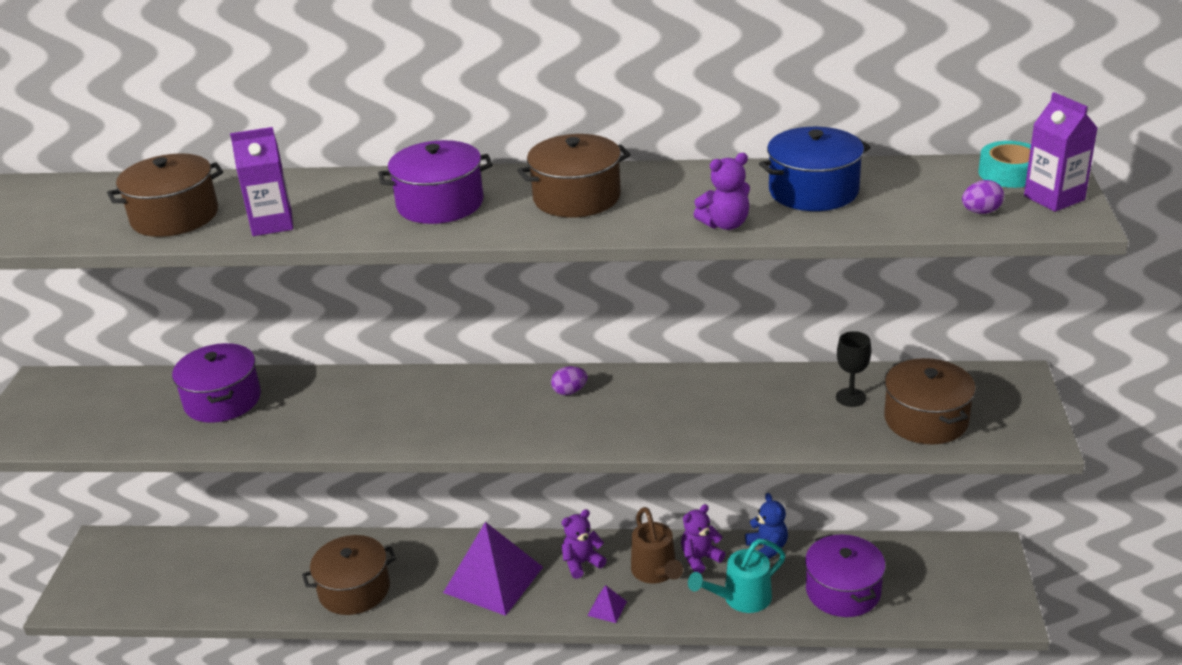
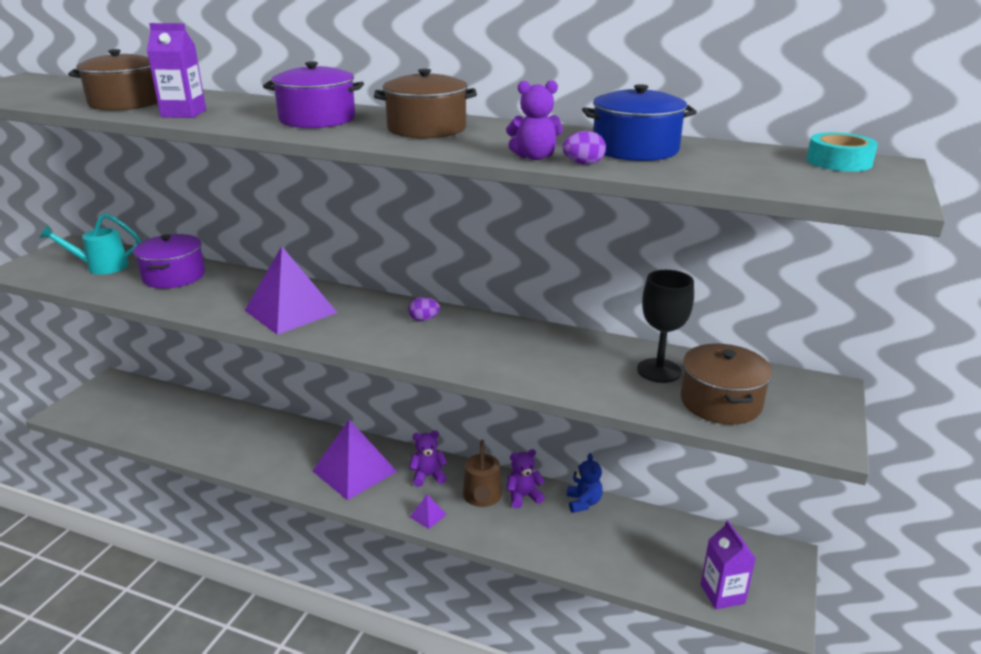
camera: 15 degrees right, 5 degrees down
(354, 589) = (251, 452): brown pot -> none
(408, 416) = (290, 311): none -> purple pyramid
(741, 599) = (541, 537): turquoise watering can -> turquoise watering can (101, 267)
(843, 591) = (633, 554): purple pot -> none
(851, 397) = (659, 370): black goblet -> black goblet, size x1.54
(981, 212) = (790, 180): purple egg -> purple egg (583, 164)
(1054, 198) = (876, 181): purple carton -> purple carton (722, 594)

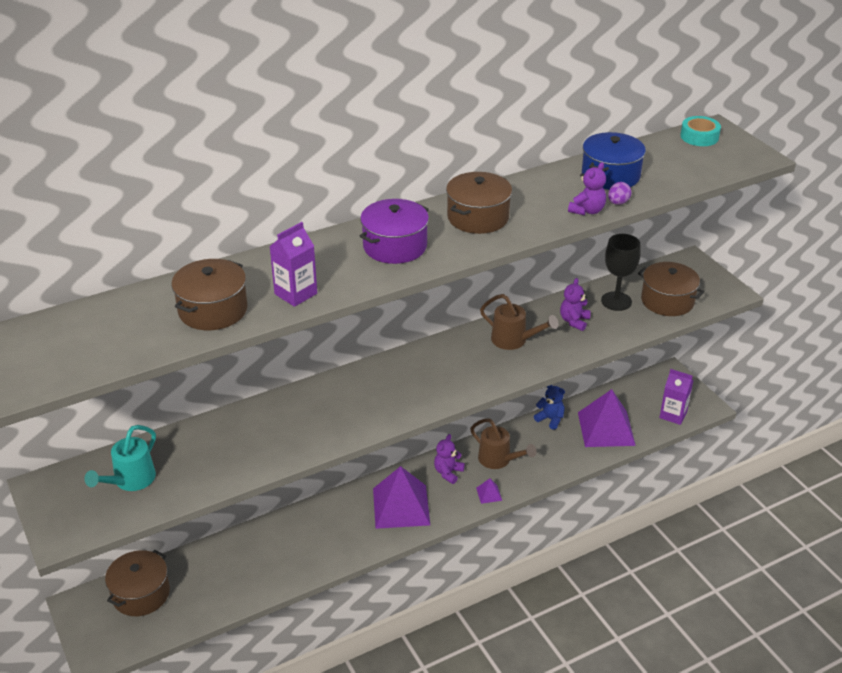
camera: 50 degrees left, 10 degrees up
(140, 399) = (141, 594): none -> brown pot
(174, 276) = (212, 444): purple pot -> none
(290, 311) = (361, 407): purple pyramid -> purple pyramid (606, 428)
(424, 319) = (450, 354): purple egg -> none
(494, 341) = (514, 340): none -> brown watering can
(523, 496) = (517, 441): purple teddy bear -> purple teddy bear (574, 321)

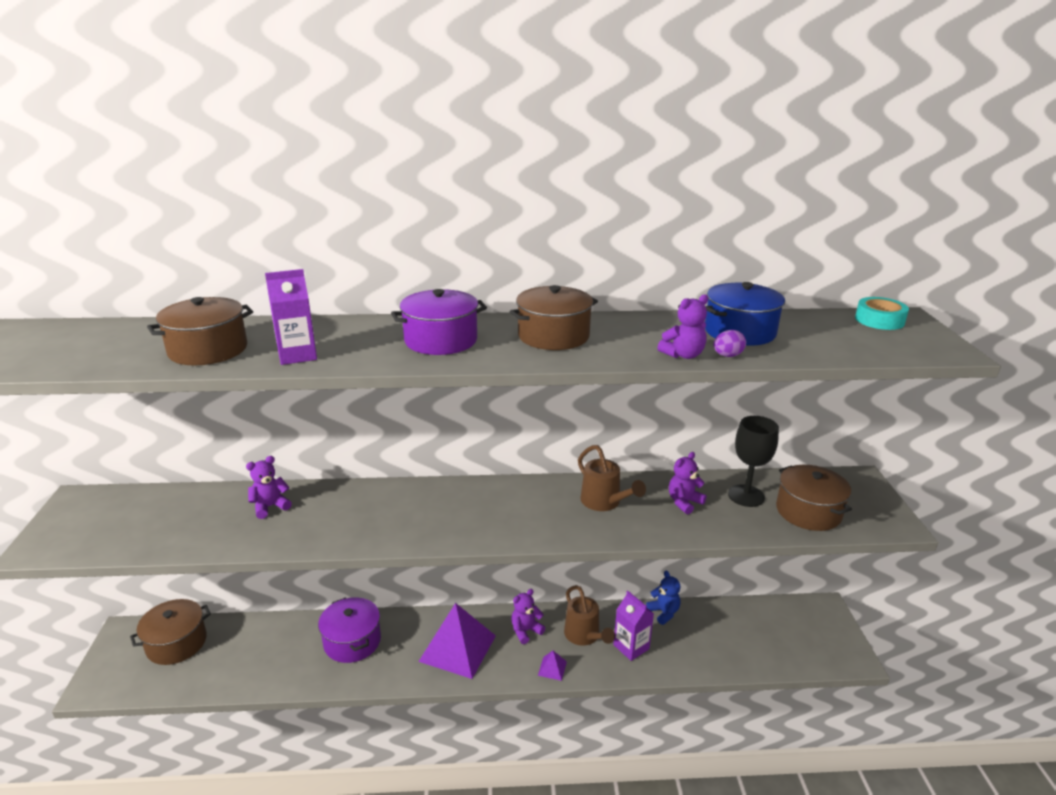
camera: 25 degrees right, 10 degrees down
(130, 481) = (143, 518): turquoise watering can -> none
(237, 433) = (270, 507): none -> purple teddy bear
(305, 533) = (352, 641): none -> purple pot
(606, 428) = (720, 643): purple pyramid -> none
(673, 415) = (807, 654): purple carton -> purple carton (631, 647)

